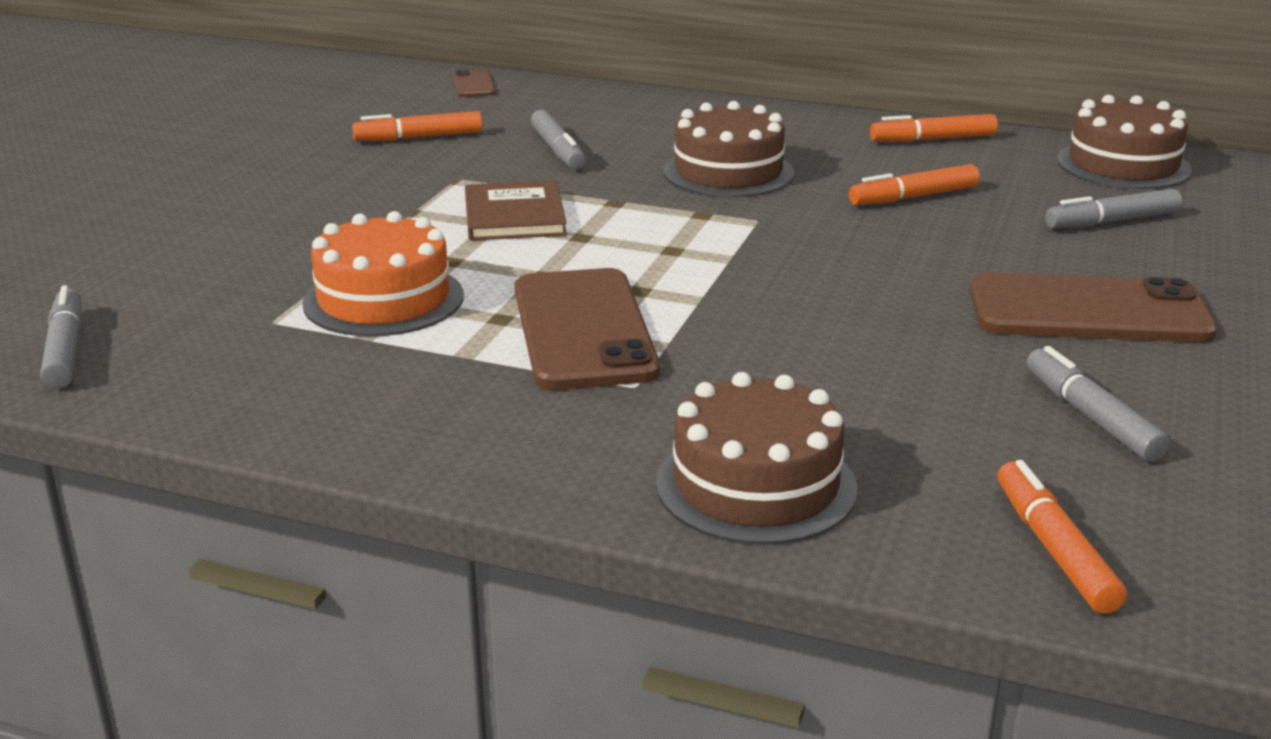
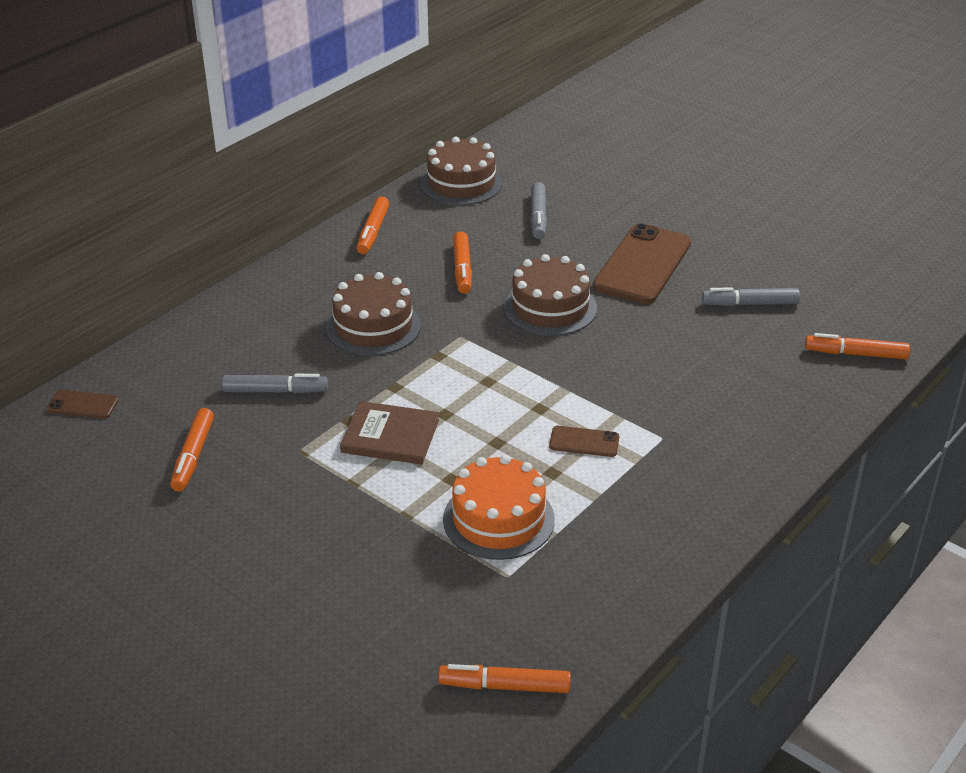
camera: 70 degrees left, 10 degrees up
(65, 349) = (504, 686): grey marker -> orange marker
(583, 330) = (584, 442): brown phone -> brown phone, size x0.46
(756, 485) = (779, 422): brown cake -> brown cake (550, 307)

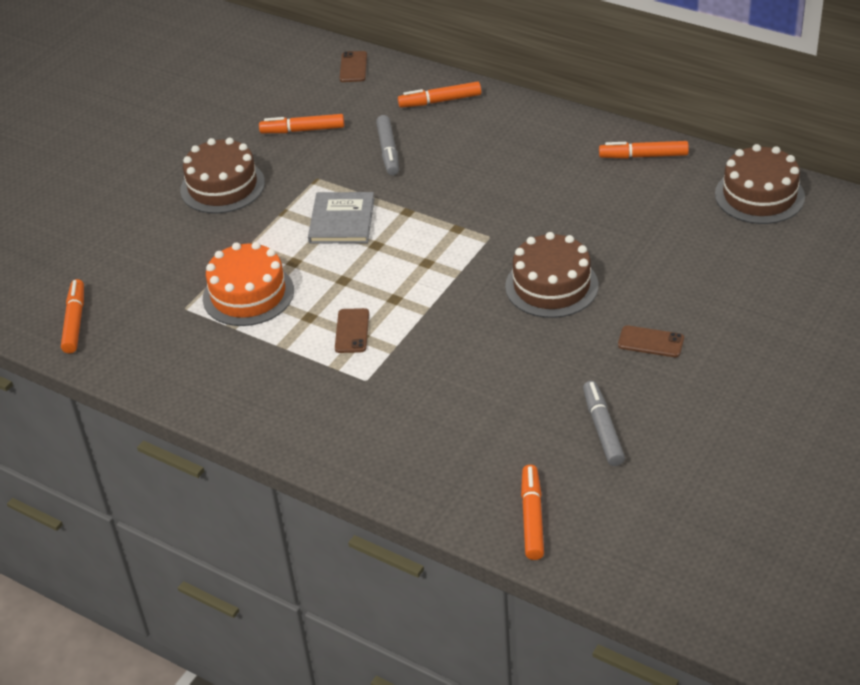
camera: 85 degrees right, 5 degrees up
(373, 326) = (490, 184): brown cake -> brown cake (222, 186)
(390, 436) = (342, 220): brown book -> grey book
(462, 269) = (599, 221): orange marker -> orange marker (440, 101)
(538, 217) = (715, 257): grey marker -> none
(643, 265) = (650, 342): brown phone -> brown phone, size x0.46

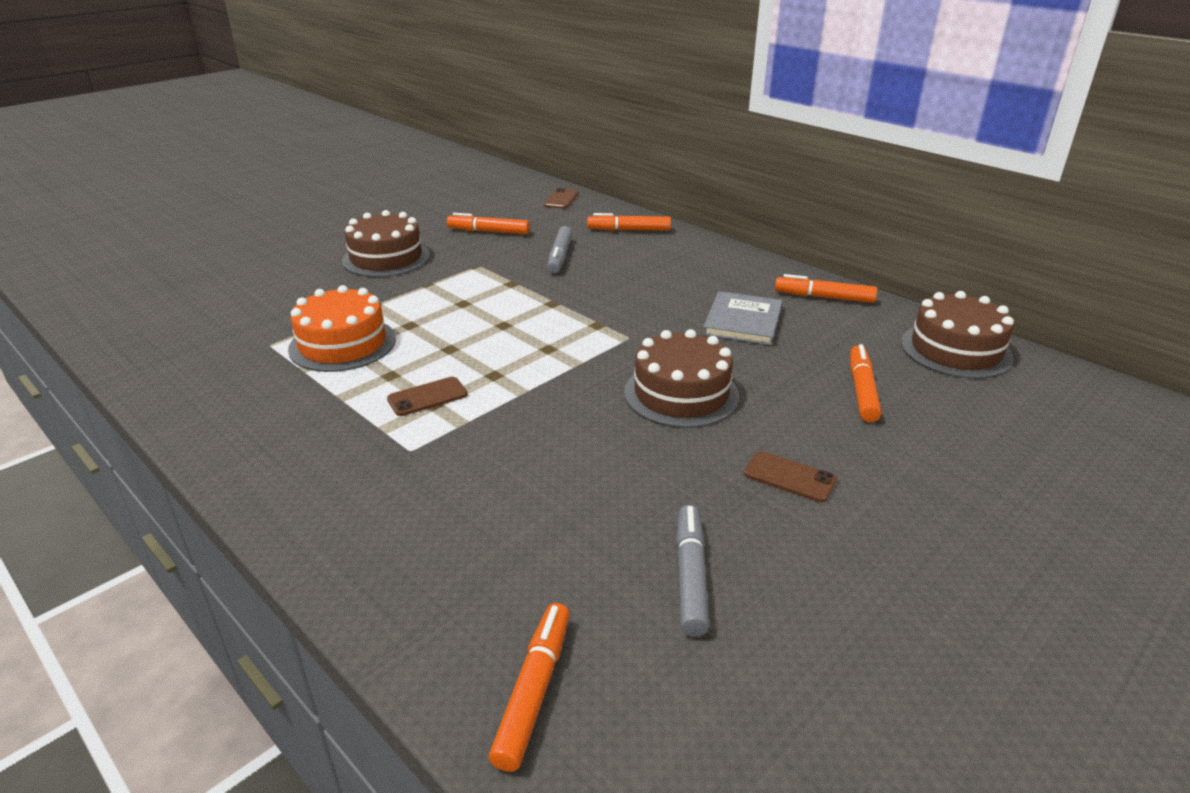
camera: 10 degrees right, 10 degrees down
(75, 321) = (153, 337): orange marker -> orange marker (862, 390)
(342, 220) = (481, 300): grey book -> grey book (742, 321)
(352, 331) = (427, 397): brown phone -> brown phone turned 45 degrees clockwise

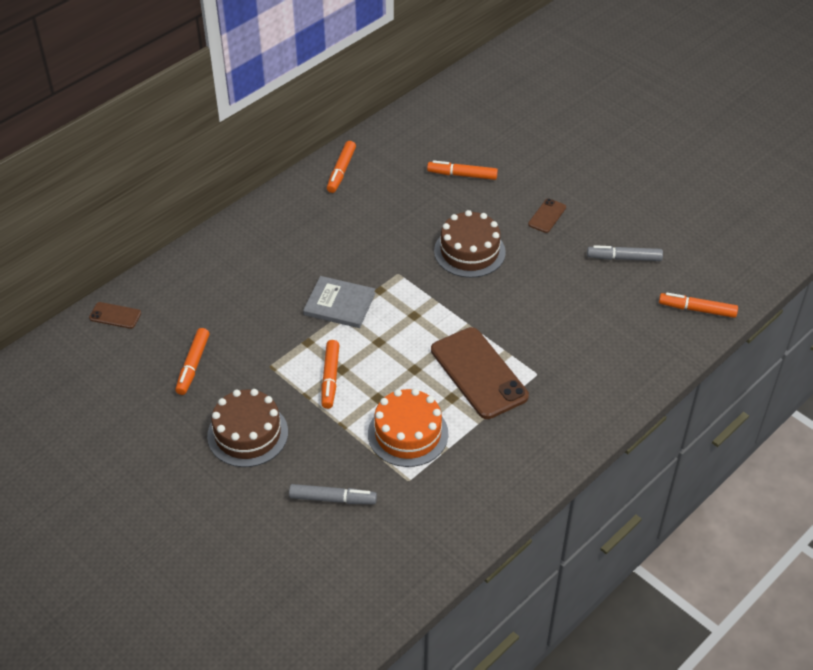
camera: 90 degrees left, 15 degrees up
(427, 397) = (478, 373): brown phone -> brown phone, size x2.17
(560, 256) = (256, 313): grey marker -> grey marker (333, 499)
(629, 230) = (203, 268): orange marker -> orange marker (330, 378)
(742, 321) = (376, 215): grey book -> grey book (339, 304)
(956, 350) = (415, 128): brown cake -> none

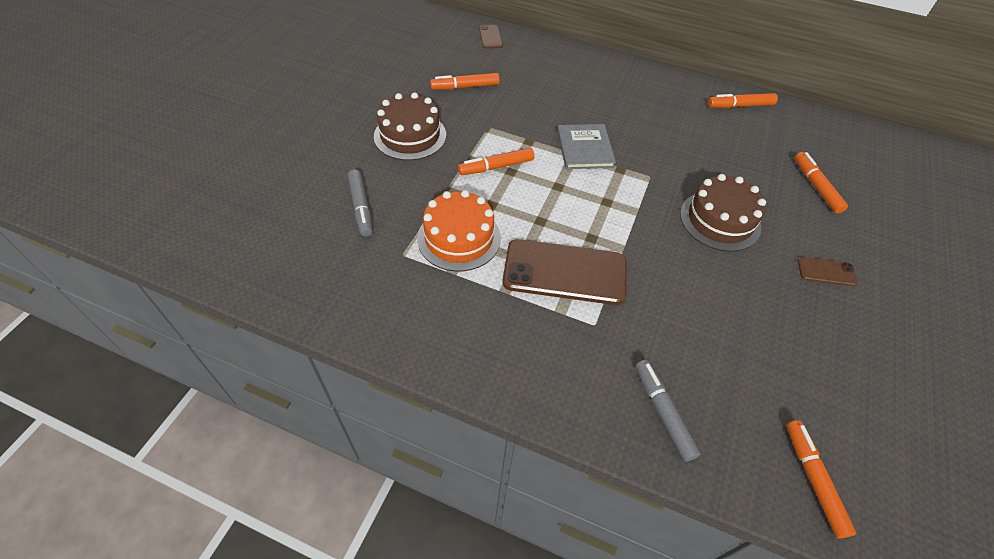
camera: 65 degrees right, 5 degrees up
(478, 373) = (564, 272): brown phone -> brown phone turned 60 degrees clockwise
(624, 258) = (829, 366): grey marker -> grey marker (663, 412)

